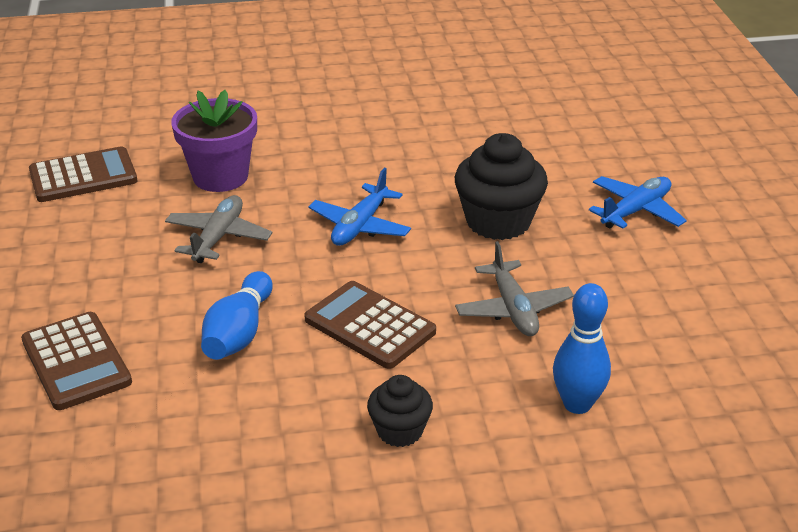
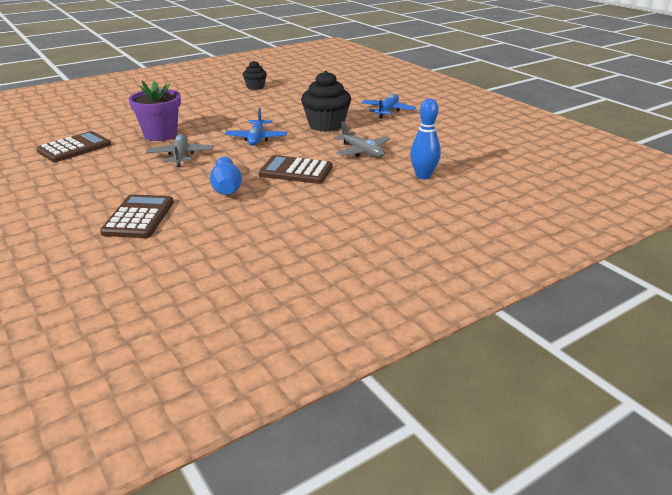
camera: 25 degrees left, 5 degrees down
(76, 361) = (138, 217): brown calculator -> brown calculator turned 120 degrees counterclockwise
(400, 431) = (347, 203): black cupcake -> black cupcake (255, 87)

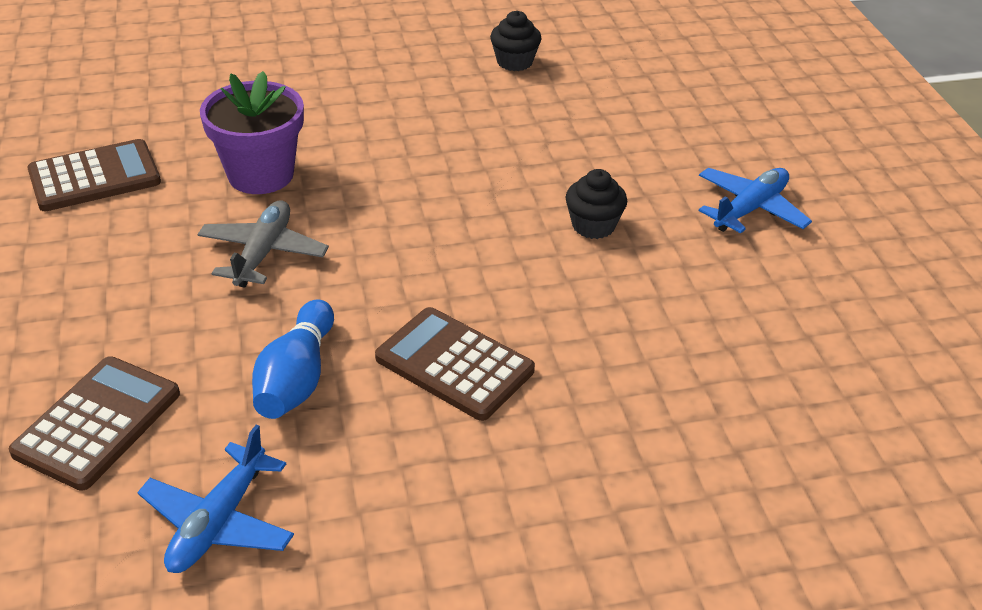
camera: 20 degrees right, 10 degrees up
(256, 138) = (432, 235): blue plane -> blue plane (218, 522)
(326, 125) = (593, 225): black cupcake -> black cupcake, size x0.57
(362, 152) = (622, 338): grey plane -> none
(423, 176) = (711, 460): blue bowling pin -> none

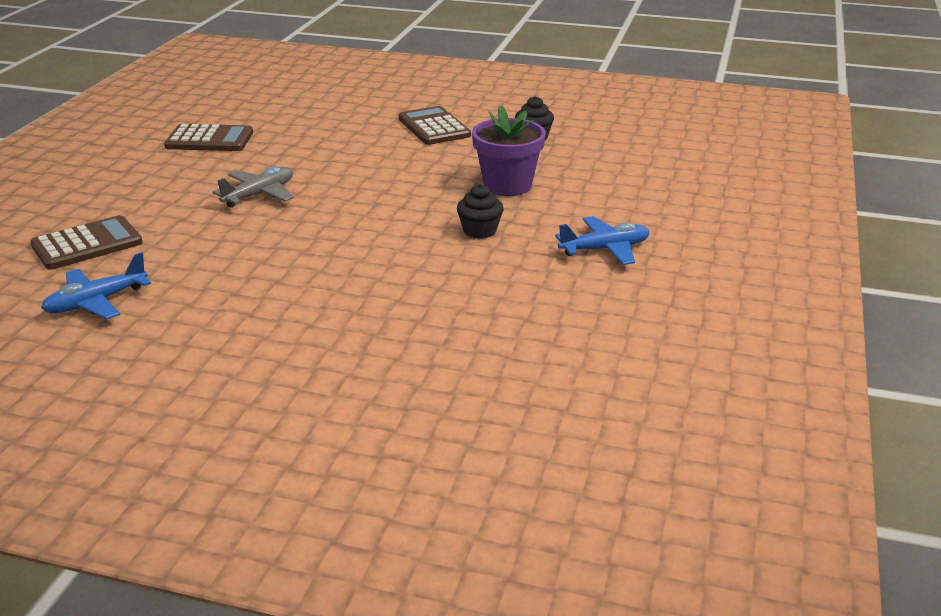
camera: 30 degrees right, 10 degrees down
(261, 175) = (302, 159): purple flower pot -> purple flower pot (507, 185)
(297, 378) = (209, 254): blue bowling pin -> none
(454, 364) = (305, 273): brown calculator -> brown calculator (434, 127)

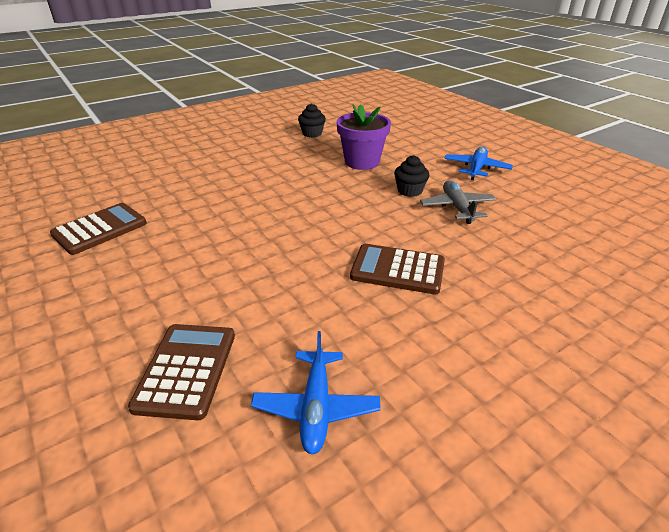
camera: 50 degrees left, 5 degrees up
(259, 195) = (237, 243): grey plane -> grey plane (457, 208)
(434, 127) = (246, 151): brown calculator -> brown calculator (397, 270)

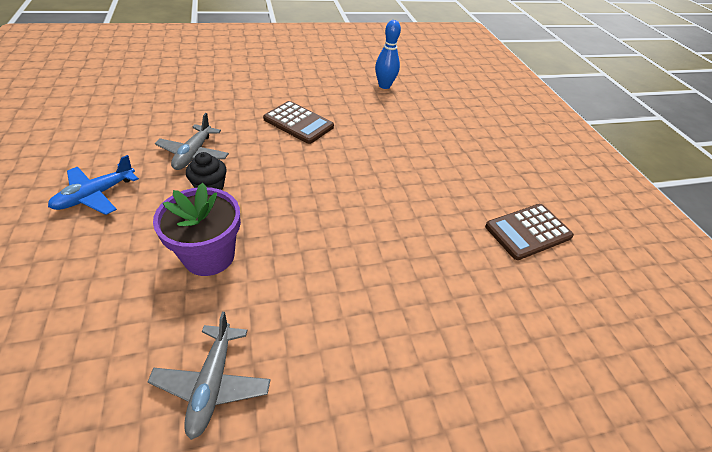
camera: 165 degrees left, 10 degrees up
(186, 370) = (440, 112): brown calculator -> none
(312, 133) = (212, 383): black cupcake -> grey plane
(316, 407) = (384, 86): blue plane -> blue bowling pin

